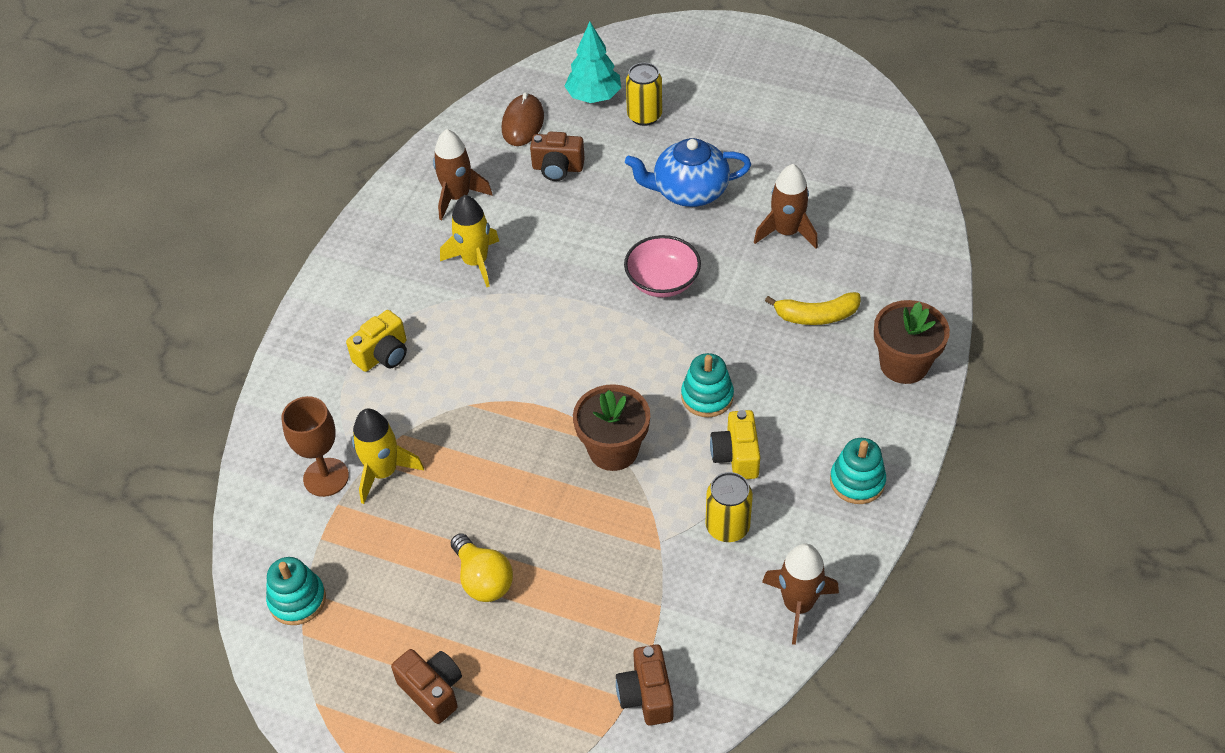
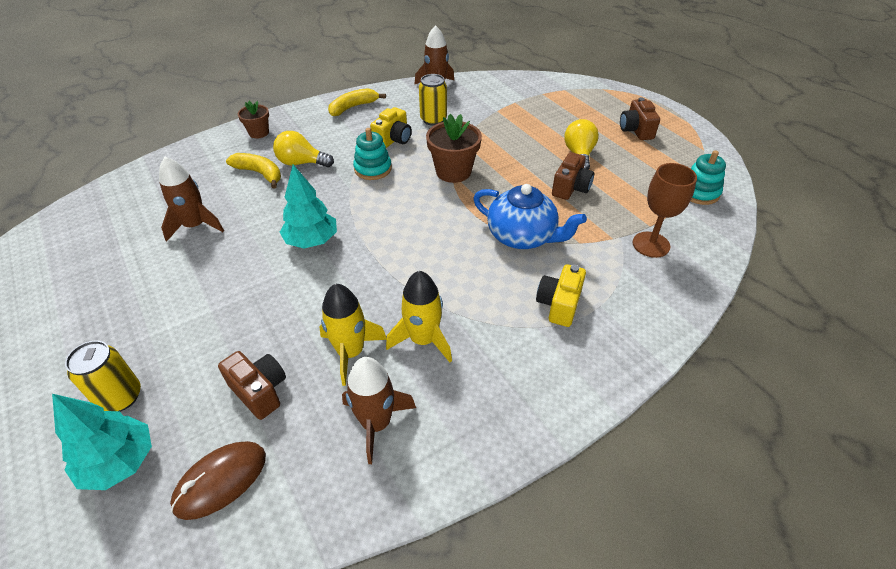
camera: 145 degrees left, 5 degrees down
(383, 355) = (559, 305): yellow camera -> yellow camera turned 60 degrees counterclockwise
(383, 472) = (607, 228): yellow rocket -> yellow rocket (350, 352)
(646, 695) = (533, 92): brown camera -> brown camera (570, 188)
(662, 282) = (312, 241): pink bowl -> turquoise tree
(689, 191) = (202, 295): blue teapot -> blue teapot (522, 236)
(793, 355) = (301, 163): none -> yellow light bulb
(857, 481) = (353, 107): turquoise stacking toy -> yellow banana
(904, 364) = (259, 133): brown flower pot -> brown flower pot, size x0.61

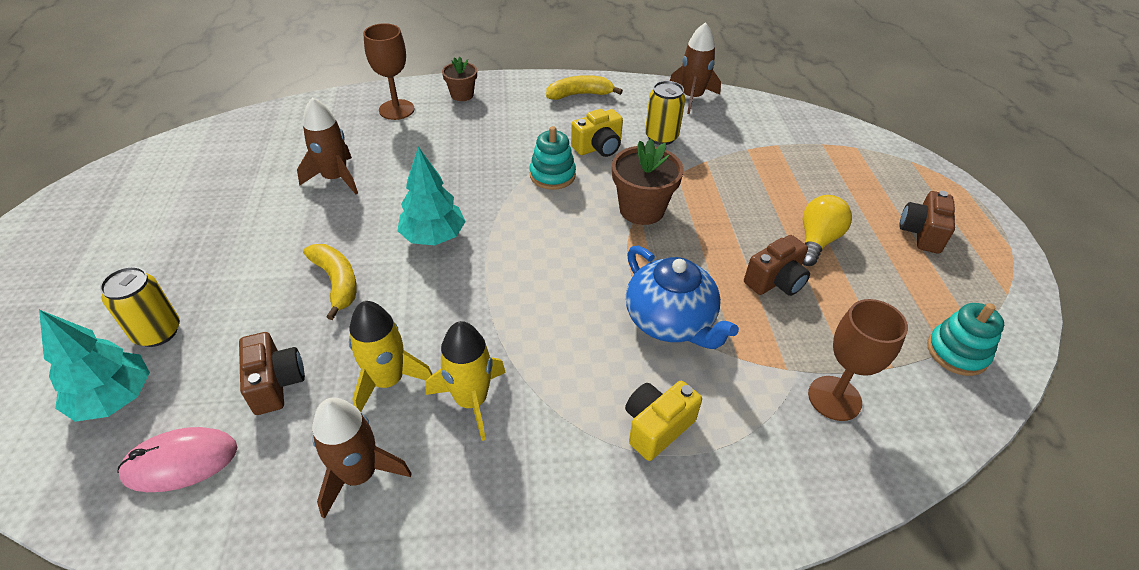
camera: 25 degrees right, 0 degrees up
(210, 159) = (396, 110): none -> brown goblet
(220, 481) = (180, 462): brown mouse -> pink mouse
(259, 173) = (433, 141): yellow banana -> yellow banana (337, 282)
(301, 163) = (482, 143): yellow light bulb -> none

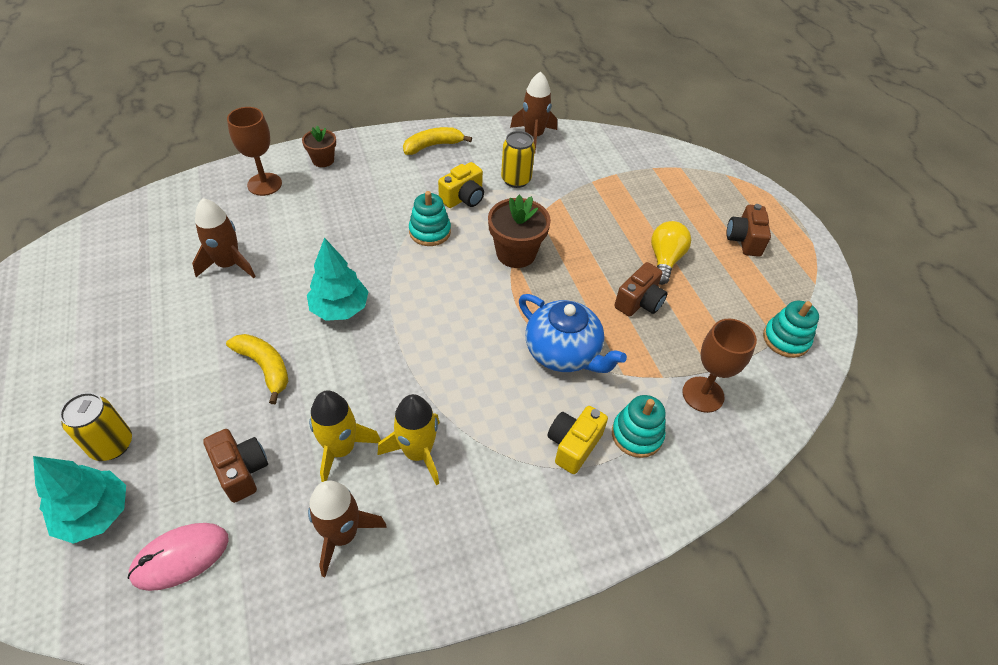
camera: 15 degrees left, 5 degrees up
(739, 430) = (637, 435): none -> turquoise stacking toy

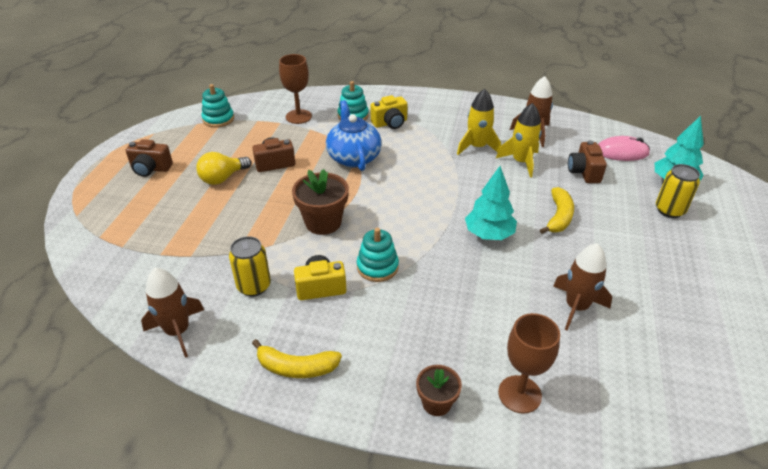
camera: 145 degrees left, 10 degrees down
(265, 367) = (558, 217): yellow banana -> yellow banana turned 150 degrees counterclockwise
(744, 240) = (151, 169): brown camera -> brown camera turned 60 degrees clockwise

